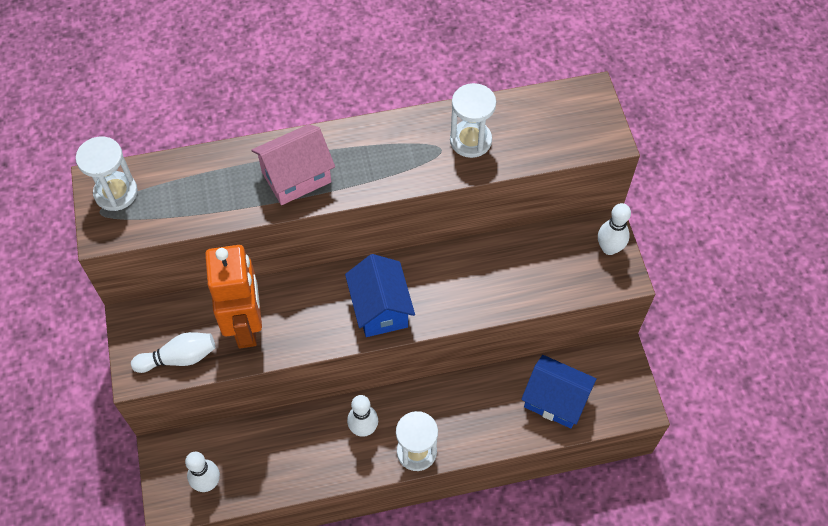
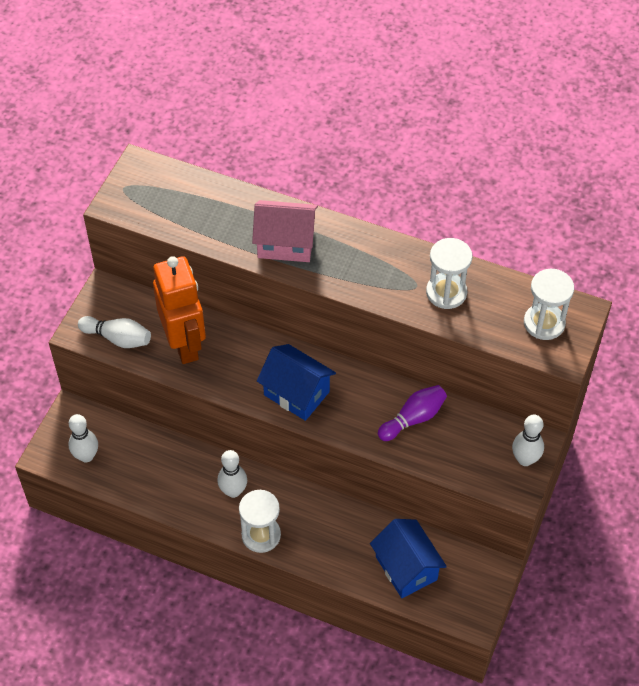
camera: 35 degrees right, 5 degrees down
(116, 193) = (145, 180): white hourglass -> white hourglass (544, 323)
(246, 325) = (185, 344): orange robot -> orange robot turned 45 degrees counterclockwise
(380, 308) = (296, 393): blue house -> blue house turned 75 degrees counterclockwise
(495, 269) = (413, 418): none -> purple bowling pin

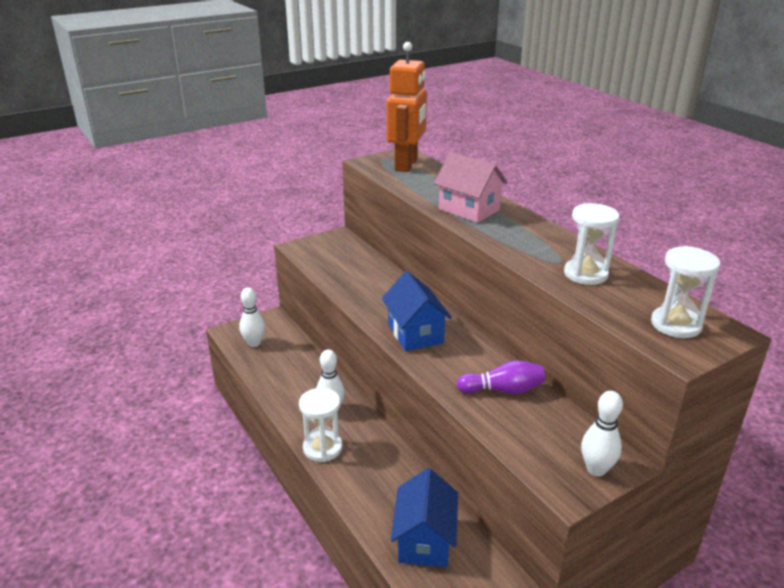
camera: 35 degrees right, 25 degrees down
(118, 338) = (319, 258): white bowling pin -> none
(185, 344) = (361, 277): orange robot -> orange robot (407, 165)

